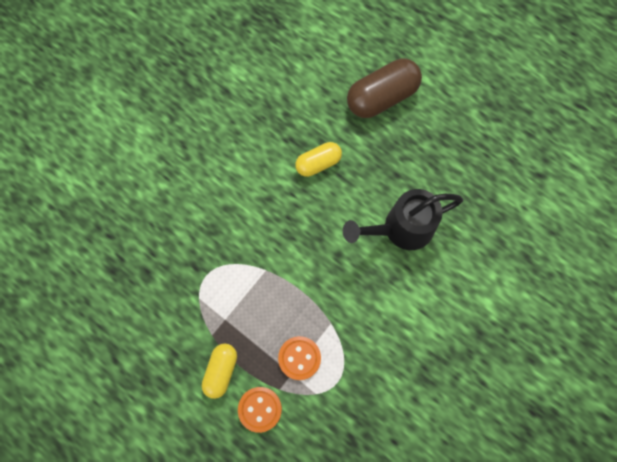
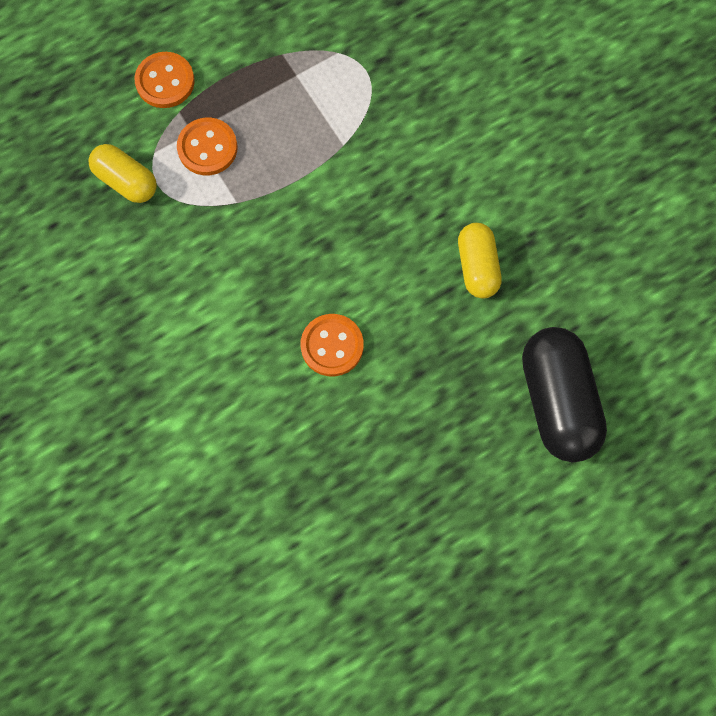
camera: 110 degrees right, 0 degrees up
(221, 371) = (231, 51): yellow capsule -> yellow capsule (126, 181)
(382, 97) = (558, 401): brown capsule -> black capsule
(401, 229) = (332, 346): black watering can -> orange button

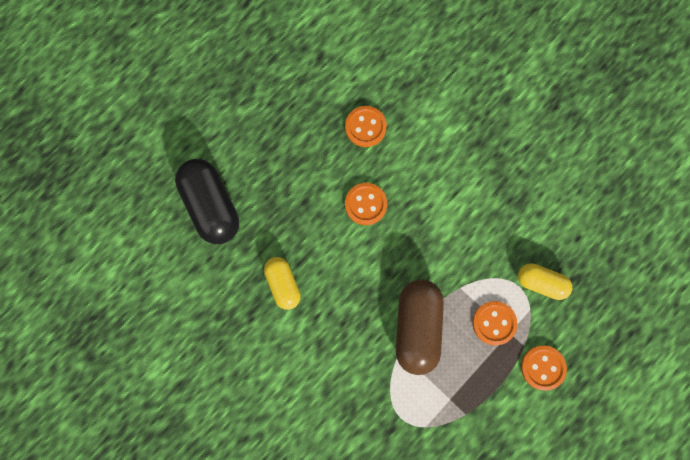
camera: 165 degrees right, 5 degrees up
(299, 460) = (365, 127): none -> orange button
(310, 167) = (417, 327): none -> brown capsule

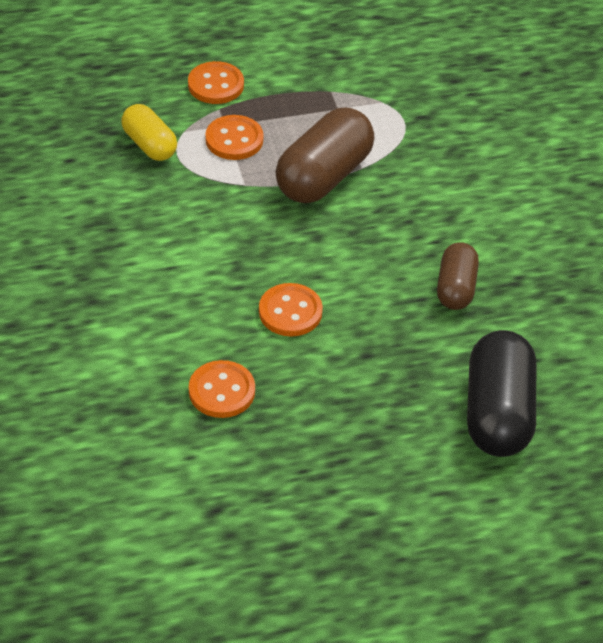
camera: 150 degrees left, 30 degrees down
(283, 284) = (456, 288): yellow capsule -> brown capsule

